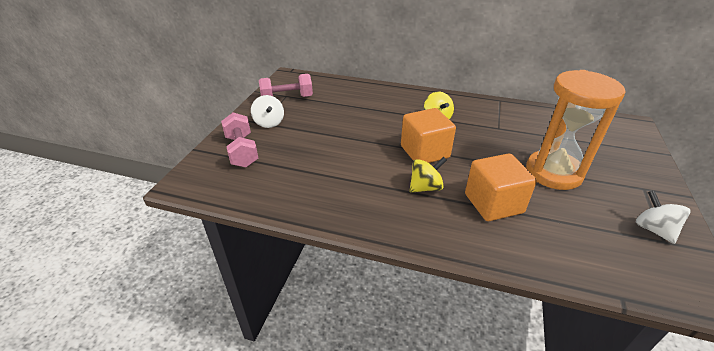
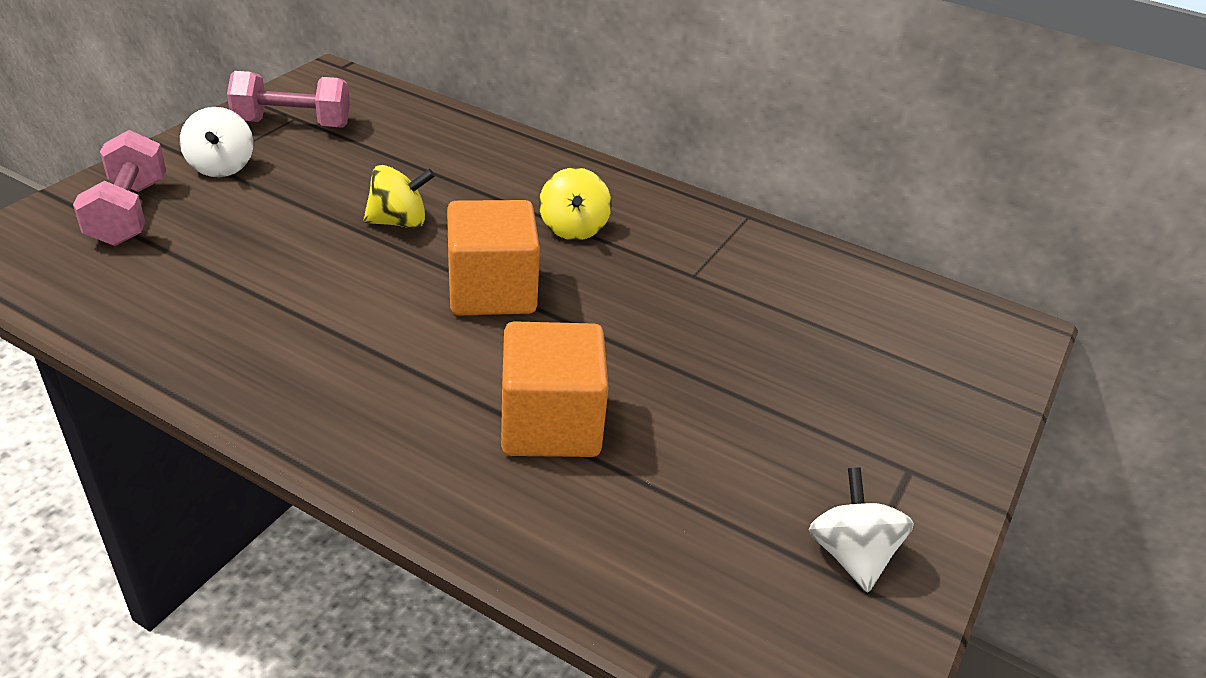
camera: 10 degrees right, 0 degrees up
(425, 187) = (436, 362): yellow spinning top -> yellow spinning top (399, 222)
(553, 173) = (733, 393): orange hourglass -> none

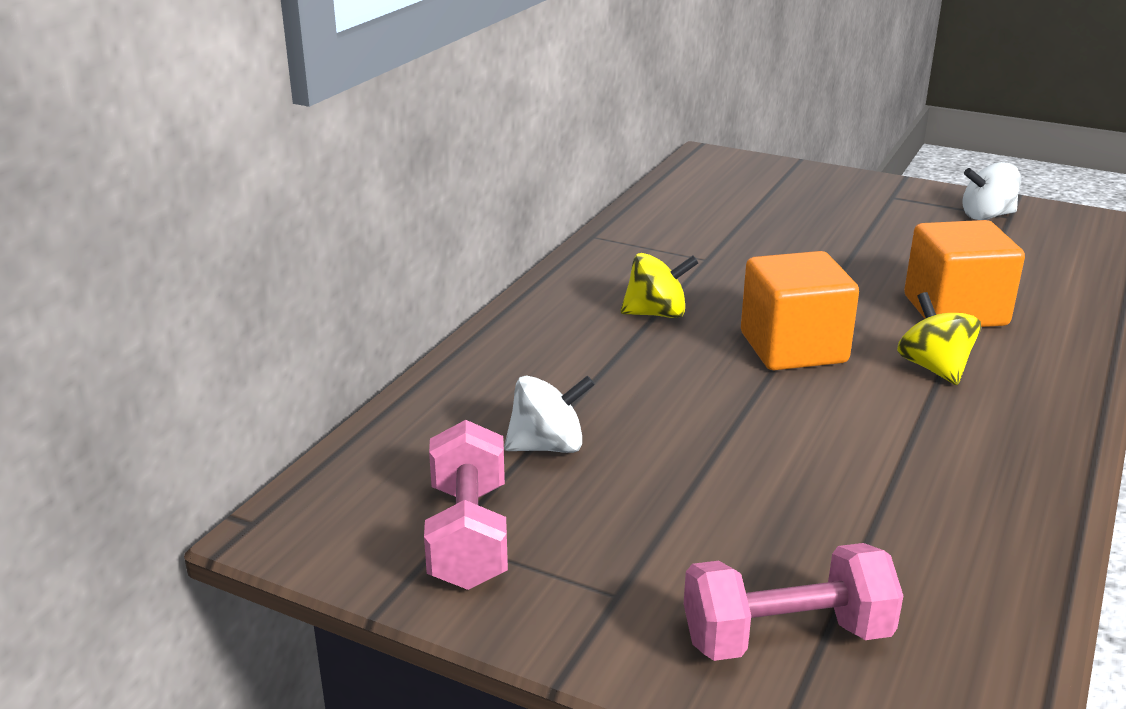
camera: 90 degrees left, 10 degrees down
(221, 167) = (621, 578): white spinning top -> white spinning top (548, 446)
(399, 222) = (696, 413): yellow spinning top -> yellow spinning top (934, 368)

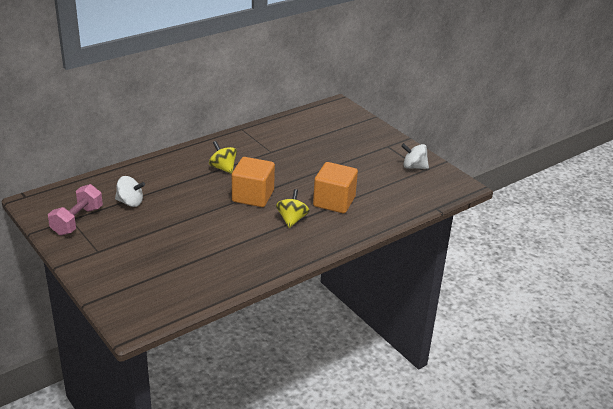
camera: 25 degrees right, 5 degrees up
(656, 314) = (223, 168): yellow spinning top -> yellow spinning top turned 150 degrees counterclockwise
(786, 637) = (128, 278): pink dumbbell -> none

